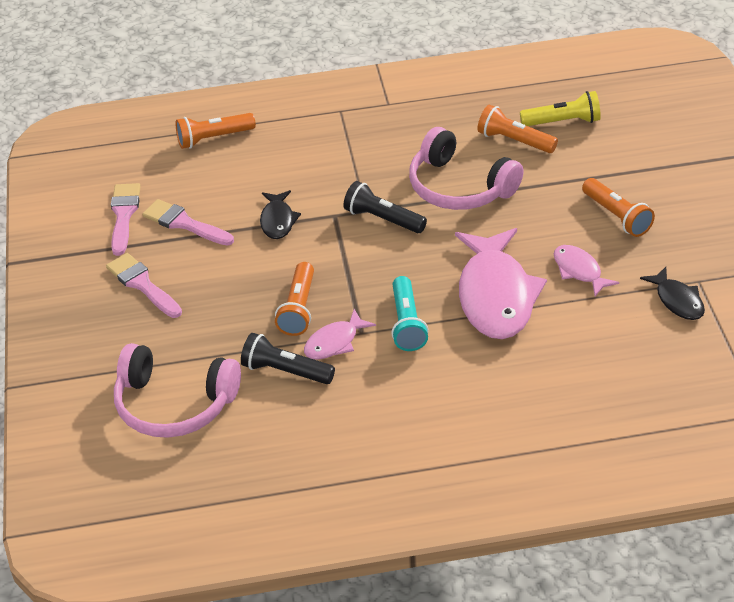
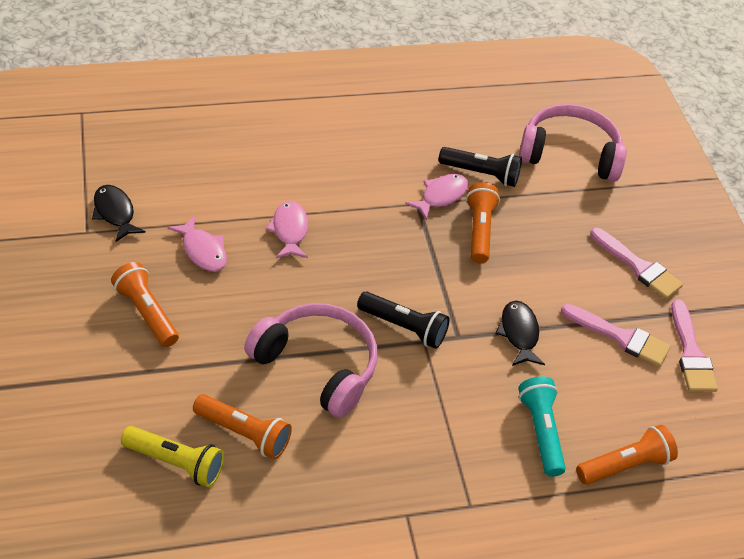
camera: 170 degrees right, 5 degrees up
(407, 323) = (376, 209): turquoise flashlight -> turquoise flashlight (541, 431)
(496, 295) = (289, 230): pink fish -> pink fish, size x0.49
(563, 122) = (176, 463): yellow flashlight -> yellow flashlight turned 150 degrees counterclockwise

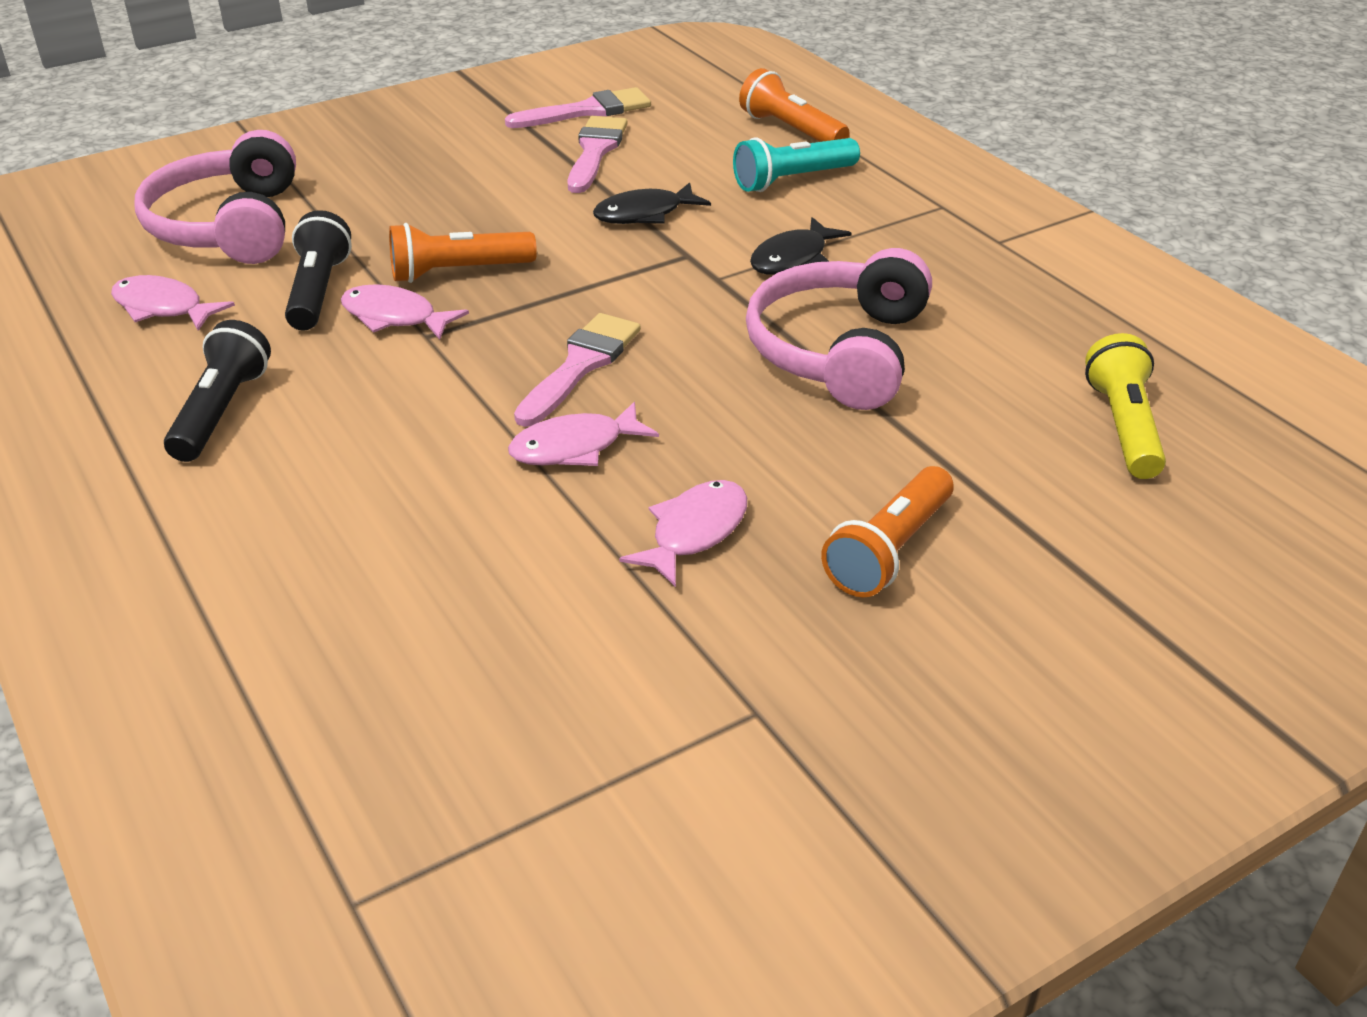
camera: 105 degrees left, 10 degrees down
(115, 213) = (674, 689): black fish -> black fish (793, 258)
(244, 433) = (1015, 382): orange flashlight -> none
(404, 327) = (706, 297): black flashlight -> black flashlight (222, 411)
(488, 120) = (163, 308): none -> pink fish
(638, 267) = (456, 153): pink brush -> pink brush (580, 365)

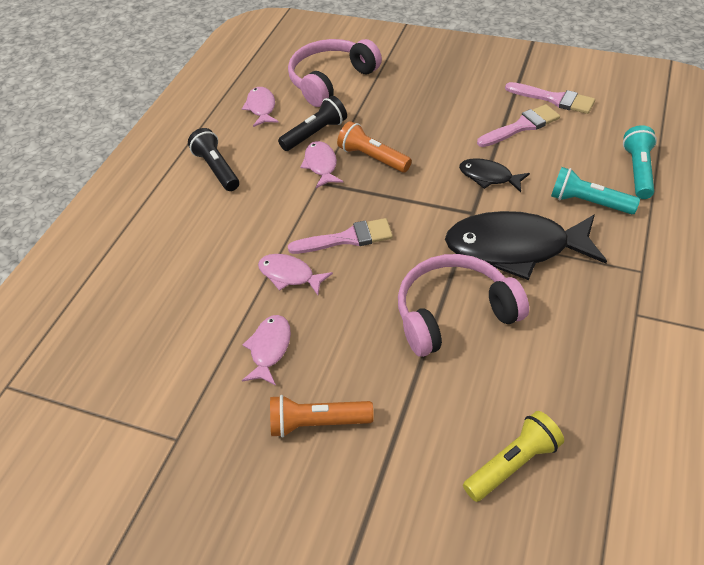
camera: 55 degrees right, 10 degrees up
(222, 411) = (217, 169): black flashlight -> black flashlight turned 90 degrees counterclockwise
(694, 532) = (269, 349): pink fish -> pink fish turned 75 degrees counterclockwise
(791, 130) = (638, 171): orange flashlight -> turquoise flashlight
(793, 258) = (515, 248): black fish -> black fish, size x2.04

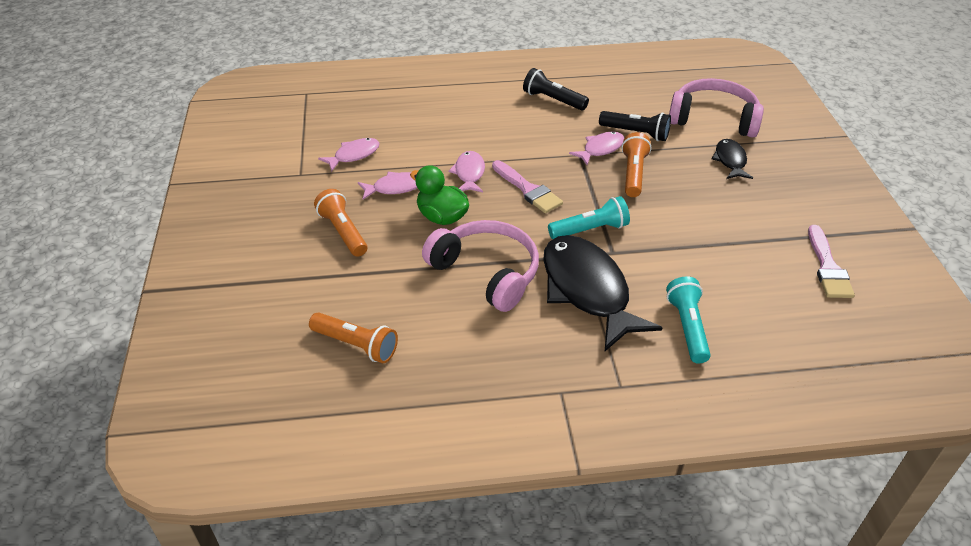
camera: 60 degrees right, 5 degrees down
(217, 169) = (553, 100): black flashlight -> black flashlight turned 90 degrees counterclockwise
(261, 108) = (642, 95): pink fish -> pink fish (354, 155)
(347, 322) = (442, 217): none -> green duck
(489, 177) = (668, 250): black fish -> black fish (730, 161)
(513, 464) = (356, 345): yellow flashlight -> orange flashlight
(522, 126) = (761, 254): pink brush -> none
(638, 171) = (768, 356): turquoise flashlight -> turquoise flashlight (590, 230)

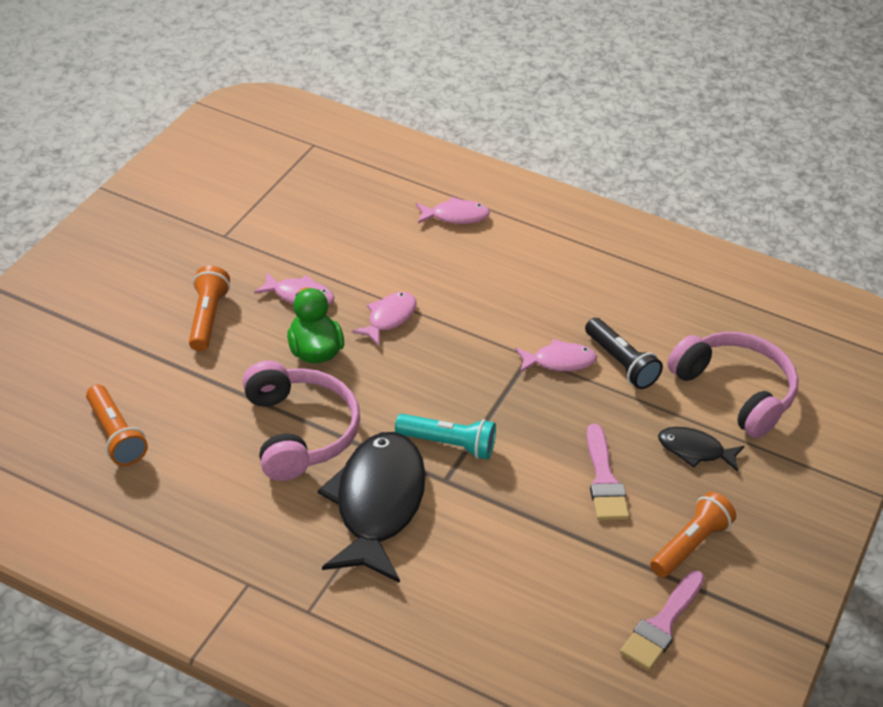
camera: 30 degrees right, 0 degrees up
(354, 155) = (294, 240): pink fish -> pink fish (455, 216)
(528, 190) = (431, 367): pink brush -> pink brush (604, 480)
(553, 100) = (569, 277): black flashlight -> none
(633, 174) = (564, 408): orange flashlight -> orange flashlight (690, 545)
(687, 327) = (436, 596): turquoise flashlight -> none
(730, 161) = (695, 450): black fish -> black fish turned 105 degrees counterclockwise

